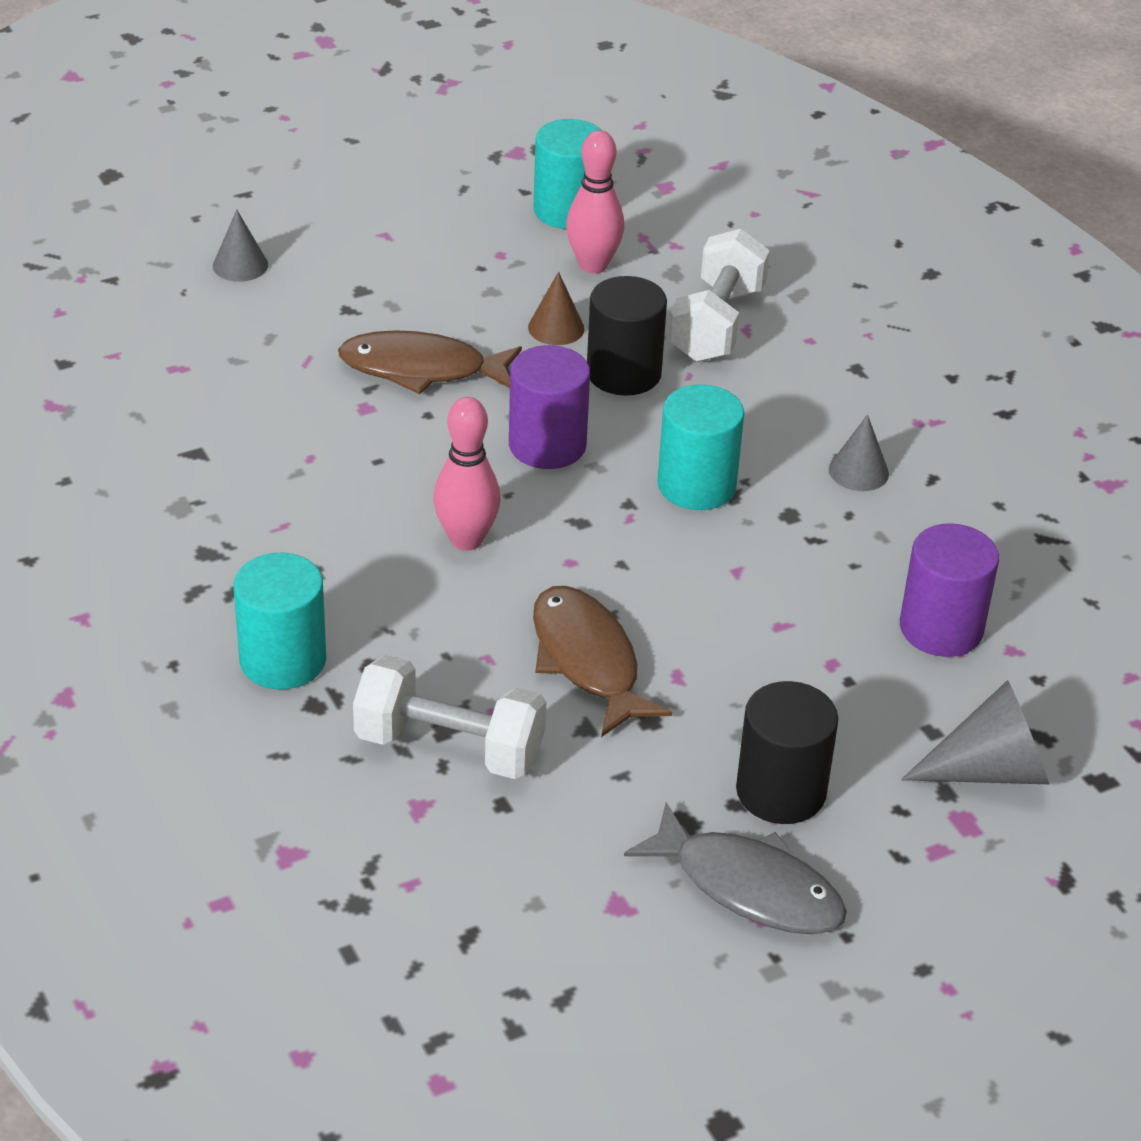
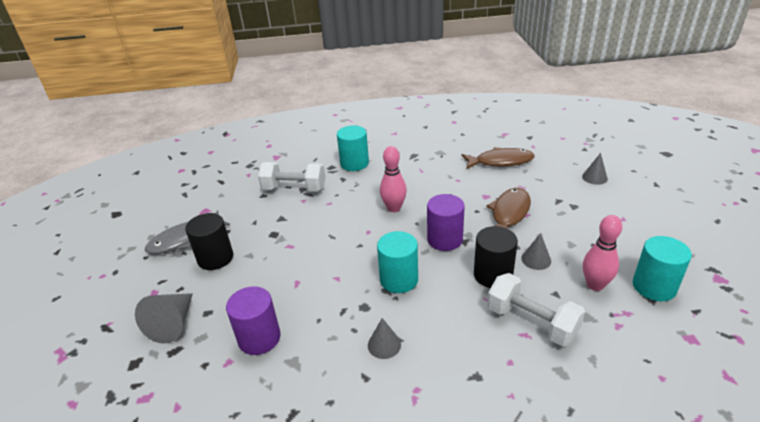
camera: 115 degrees right, 5 degrees down
(449, 747) = (294, 189): white dumbbell -> white dumbbell turned 60 degrees clockwise
(556, 328) = (536, 259): brown cone -> grey cone
(587, 660) = (312, 225): brown fish -> brown fish (500, 161)

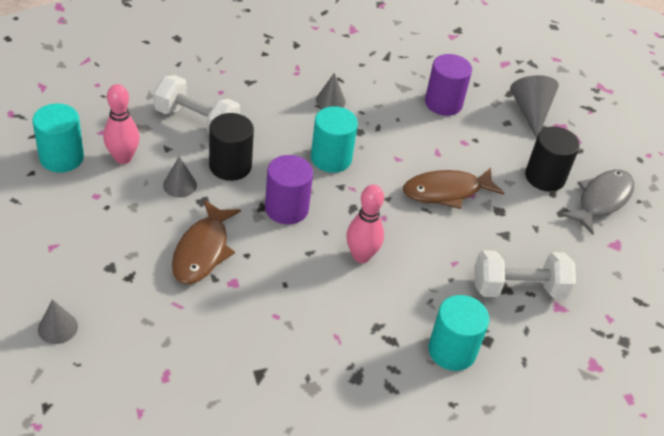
camera: 160 degrees right, 10 degrees up
(500, 161) = (204, 363): brown fish -> brown fish (446, 191)

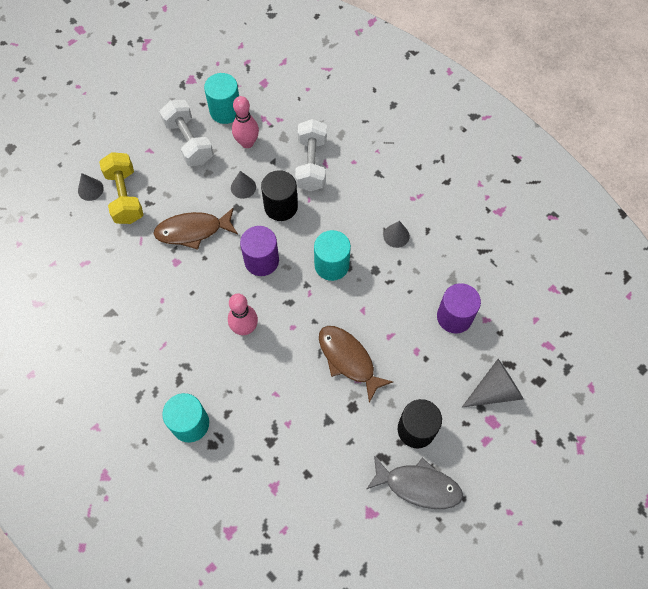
camera: 70 degrees right, 20 degrees up
(100, 296) = (125, 196): none -> yellow dumbbell
(518, 288) = (276, 450): white dumbbell -> white dumbbell (189, 142)

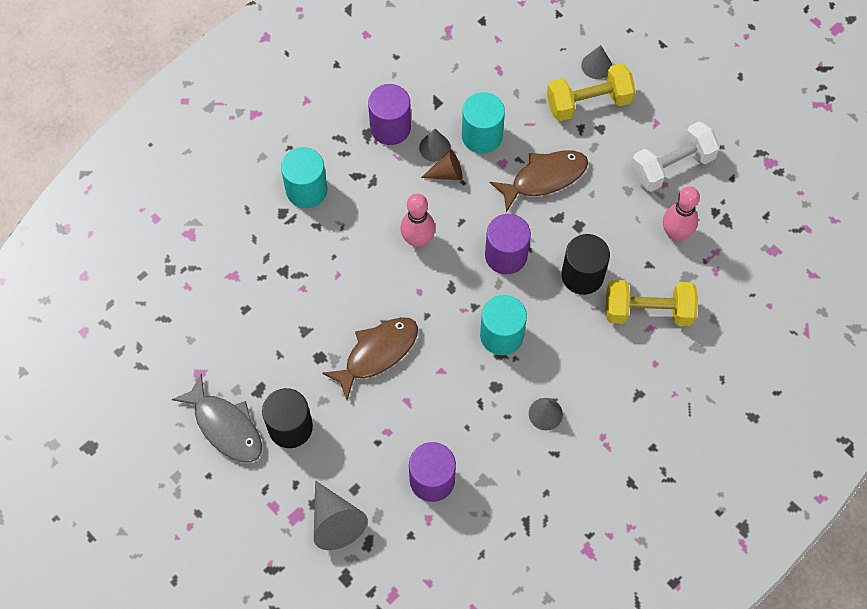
camera: 90 degrees right, 0 degrees up
(132, 351) = (390, 127): none -> purple cylinder
(182, 305) = (446, 173): none -> brown cone
(193, 231) = (544, 178): brown fish -> brown fish turned 75 degrees clockwise
(225, 111) = (723, 206): turquoise cylinder -> turquoise cylinder (482, 136)
(243, 187) = (608, 231): grey cone -> grey cone (434, 147)
(311, 164) = (648, 311): white dumbbell -> yellow dumbbell
(418, 485) = (225, 426): grey fish -> grey fish turned 60 degrees counterclockwise

